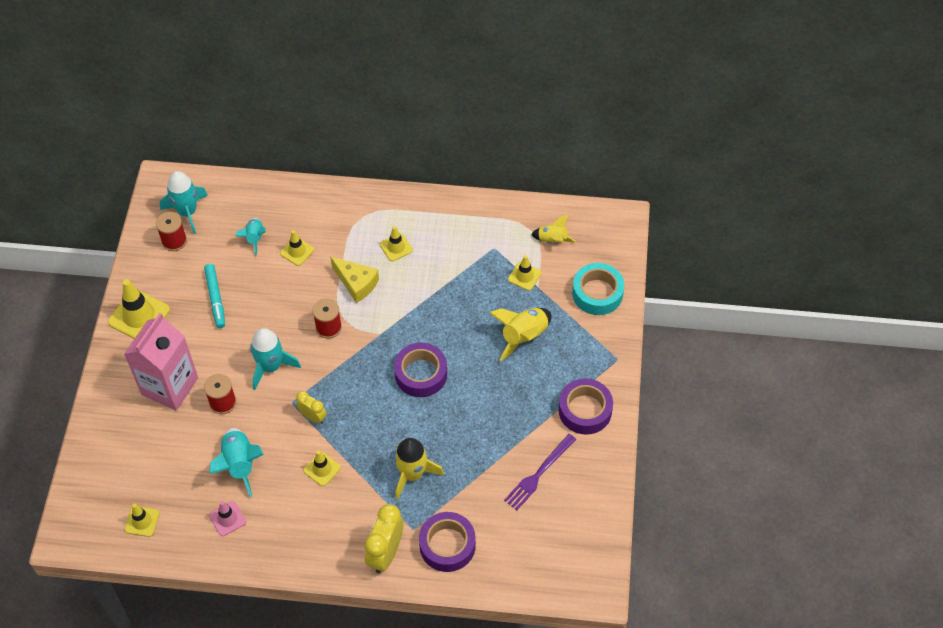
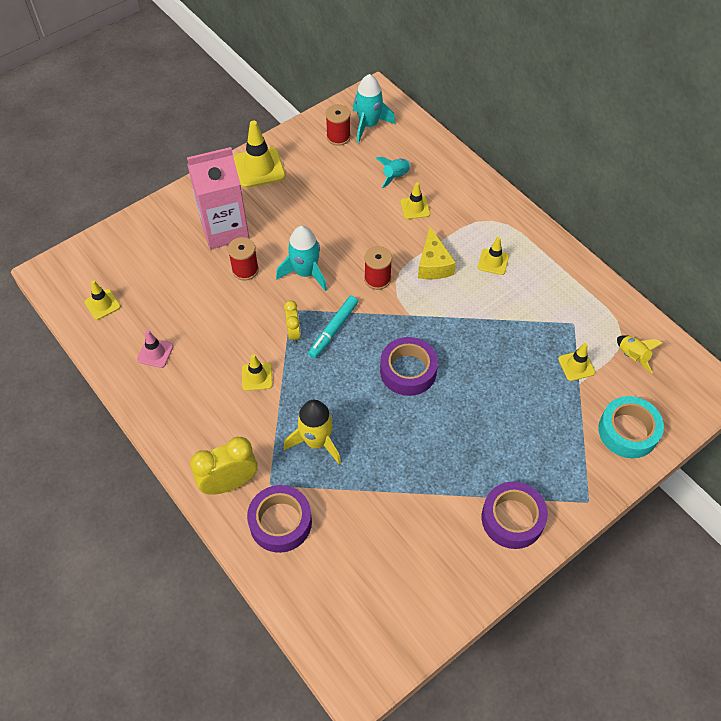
camera: 45 degrees right, 0 degrees up
(216, 298) = (322, 196): turquoise marker -> turquoise marker (333, 330)
(239, 464) = (206, 322): turquoise rocket -> none
(524, 336) = (524, 413): yellow rocket -> none
(539, 474) = (416, 535): purple fork -> none

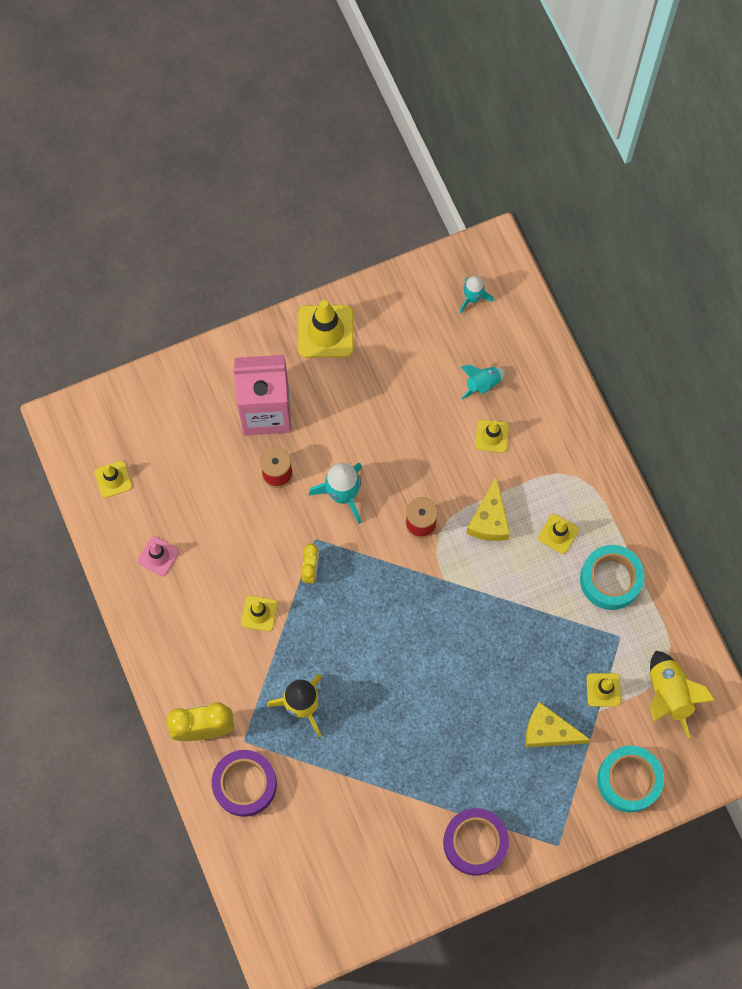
camera: 15 degrees right, 15 degrees up
(333, 330) = (354, 577): turquoise marker -> none
(338, 137) = (431, 308): red spool -> none
(368, 125) = (472, 298): turquoise rocket -> turquoise rocket, size x0.61
(408, 371) = (420, 648): purple tape -> none
(543, 409) = (548, 731): none -> yellow cheese
(548, 284) = (610, 579): none -> turquoise tape
(632, 356) = (668, 694): yellow rocket -> yellow rocket, size x1.63

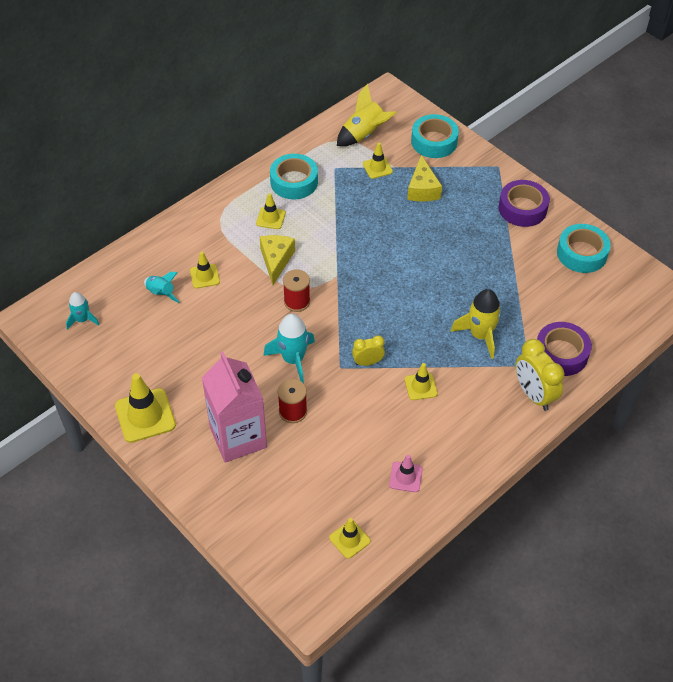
camera: 110 degrees left, 20 degrees down
(378, 881) = (581, 253): none -> turquoise tape
(489, 519) = (276, 260): yellow cheese -> yellow cheese turned 75 degrees counterclockwise

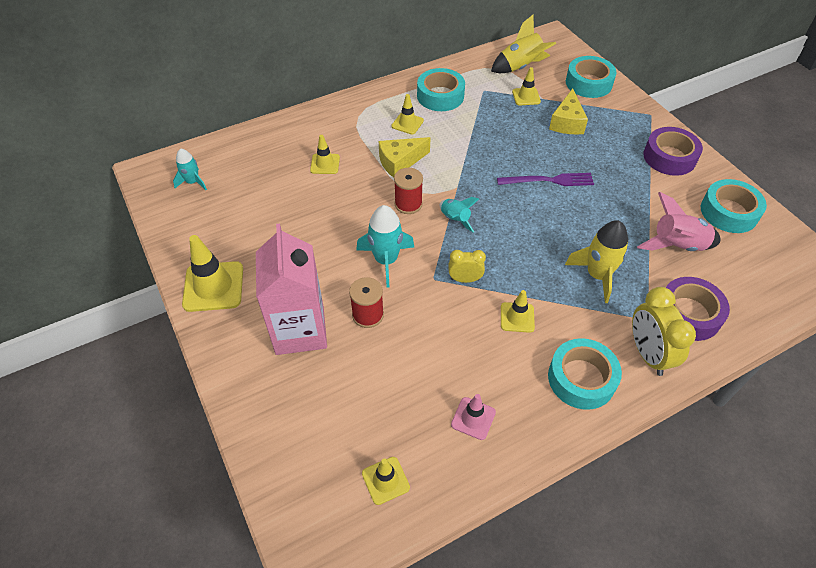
camera: 15 degrees right, 0 degrees up
(161, 293) = (277, 172): turquoise rocket -> turquoise rocket (455, 219)
(276, 260) = (400, 162): yellow cheese -> yellow cheese turned 135 degrees counterclockwise
(419, 253) = (549, 180): none -> purple fork
(484, 426) = (581, 378): none -> turquoise tape
(542, 294) = (677, 245): none -> pink rocket

